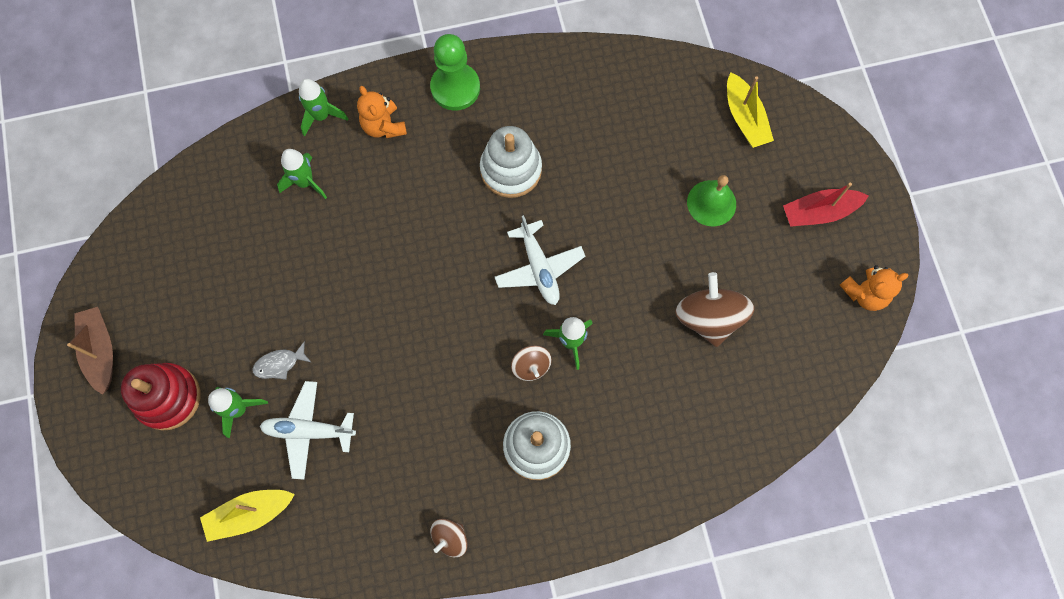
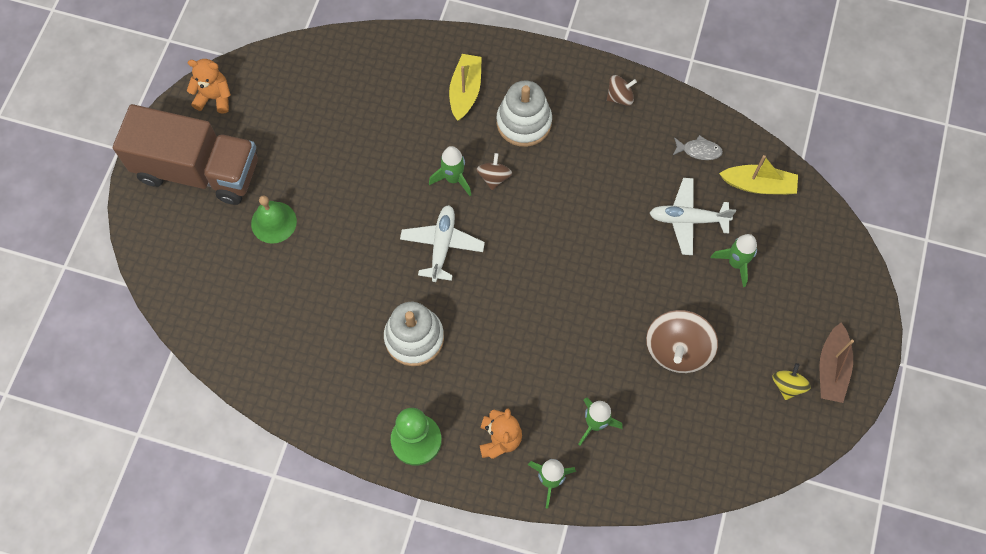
camera: 150 degrees left, 5 degrees down
(139, 311) = (787, 385): none -> yellow spinning top
(168, 397) = (789, 301): red stacking toy -> none
(279, 364) = (688, 281): grey fish -> grey fish (699, 150)
(309, 431) = (688, 219): white plane -> white plane turned 150 degrees clockwise
(709, 317) = (339, 141): brown spinning top -> brown spinning top (677, 349)
(745, 118) = (194, 275): yellow boat -> yellow boat (465, 91)
(819, 212) = (198, 170): red boat -> brown truck

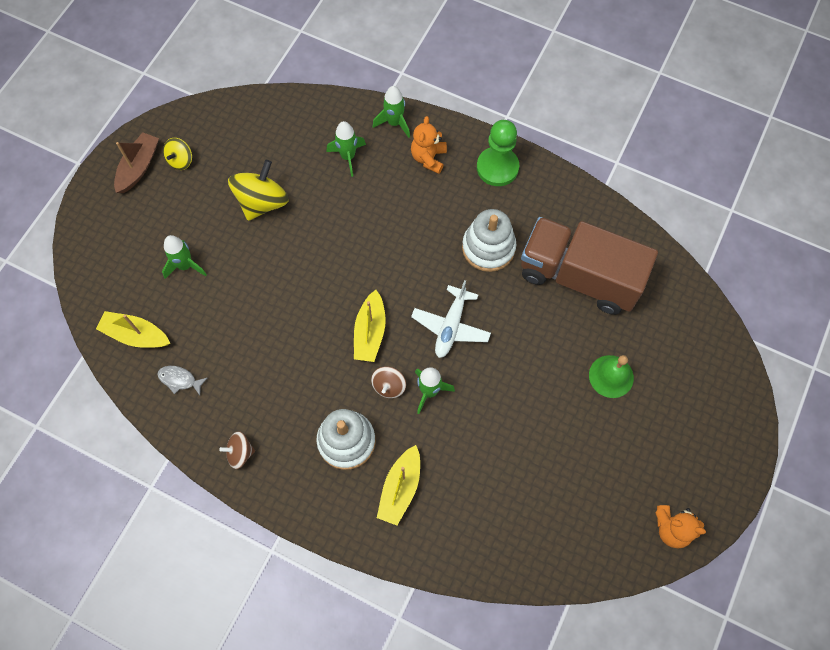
camera: 170 degrees left, 0 degrees up
(198, 170) = (687, 444): brown truck -> brown truck (579, 276)
(524, 226) = (370, 332): none -> yellow boat
(677, 349) = (262, 202): brown spinning top -> yellow spinning top
(688, 219) = (214, 313): white plane -> none

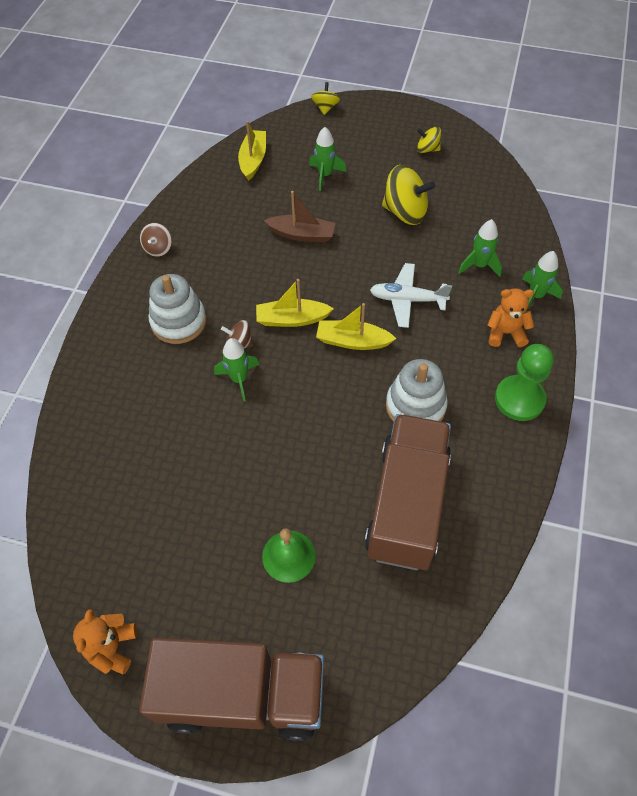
camera: 80 degrees right, 10 degrees down
(78, 245) = (325, 108): none -> yellow spinning top
(139, 167) = (410, 125): brown boat -> brown boat (302, 234)
(180, 380) = (218, 195): grey fish -> none
(240, 453) = (158, 248): brown spinning top -> brown spinning top turned 150 degrees counterclockwise
(400, 488) = (137, 372): yellow boat -> yellow boat (352, 341)
(451, 326) = (314, 386): white plane -> white plane (407, 300)
(718, 429) = (242, 695): none -> brown truck

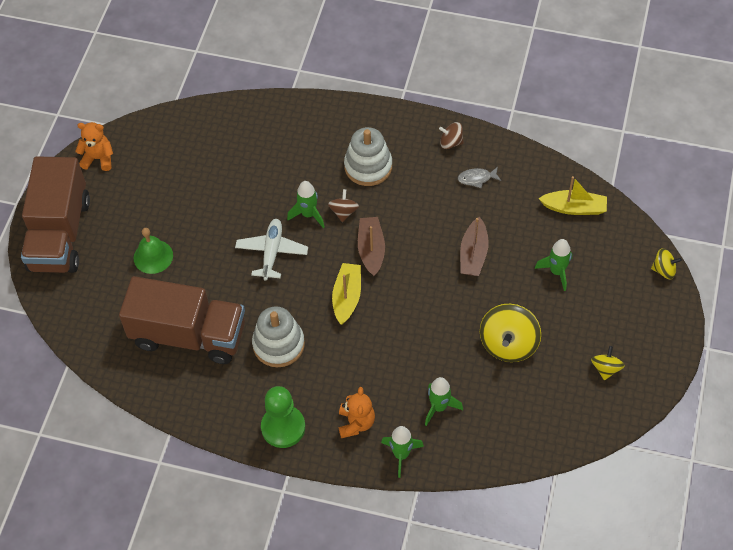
camera: 90 degrees right, 0 degrees up
(209, 229) = (477, 178): none -> grey fish
(292, 319) = (371, 250): yellow boat -> brown boat
(407, 300) = (394, 342): white plane -> white plane (272, 252)

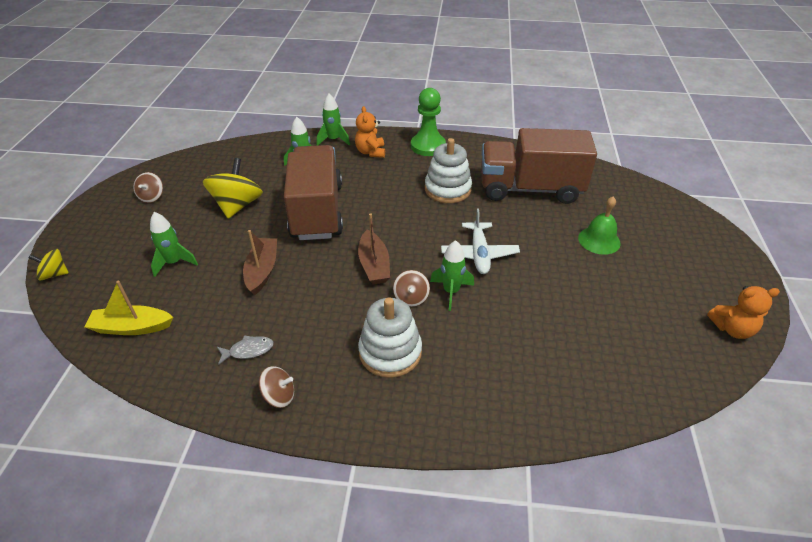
camera: 170 degrees right, 15 degrees down
(60, 234) = (708, 250): brown truck -> brown truck (317, 211)
(347, 297) = (393, 225): yellow boat -> none
(606, 368) = (152, 197): yellow spinning top -> brown spinning top

